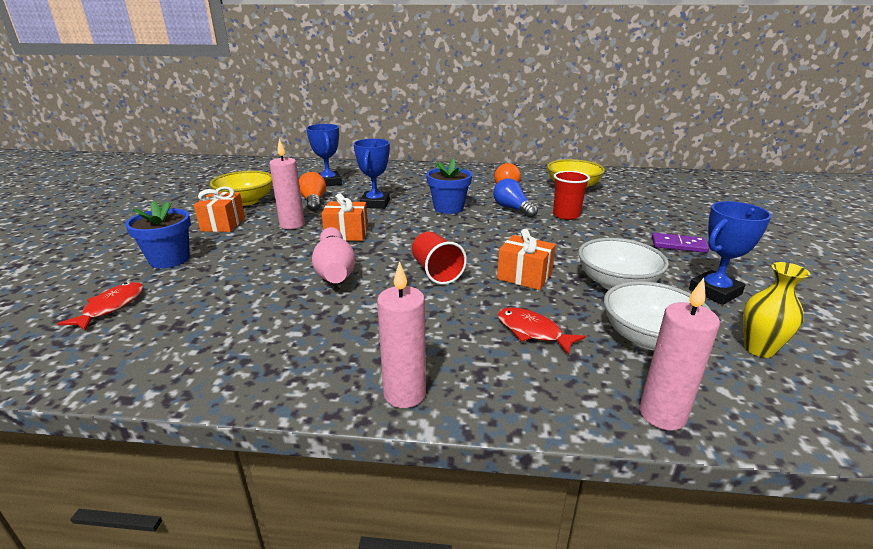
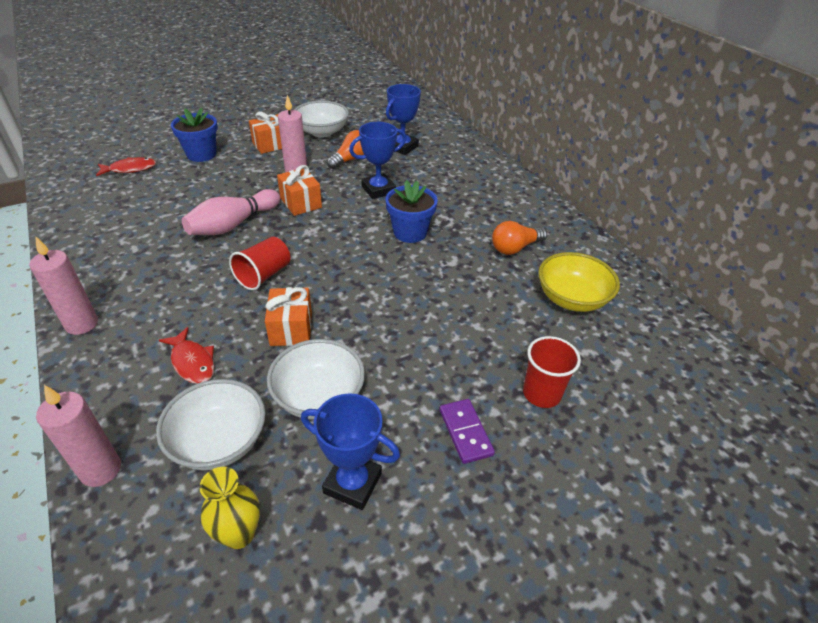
camera: 55 degrees right, 15 degrees up
(246, 201) = (322, 132): yellow bowl -> white bowl
(512, 209) = (450, 273): blue light bulb -> none
(532, 332) = (192, 362): red fish -> red fish turned 135 degrees clockwise
(566, 215) = (471, 316): red cup -> red cup (541, 393)

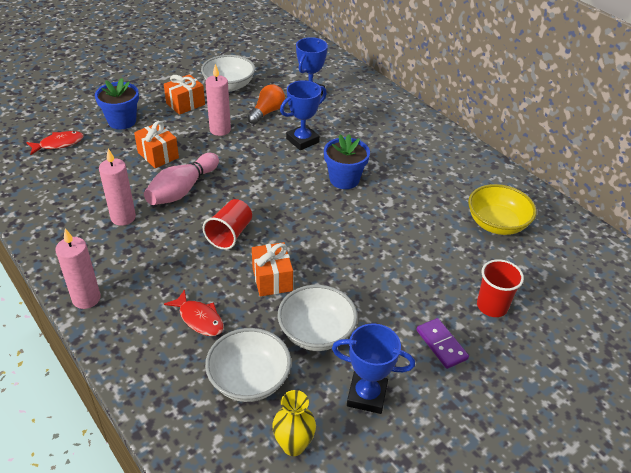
camera: 10 degrees left, 0 degrees up
(101, 470) = (162, 415): pink candle -> pink candle (123, 217)
(301, 203) = (236, 161): orange gift -> orange gift (158, 155)
(515, 248) = (438, 183): orange light bulb -> none

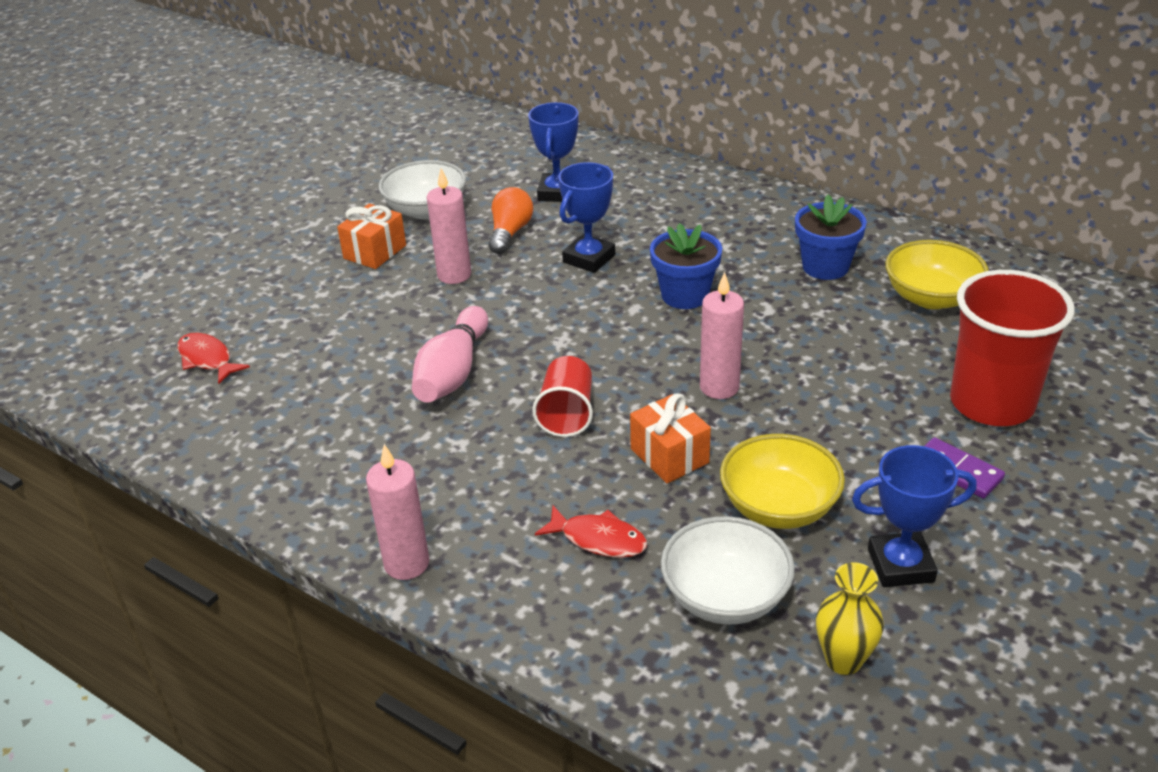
camera: 15 degrees left, 5 degrees down
(59, 144) = (207, 359): red fish -> red fish turned 90 degrees counterclockwise
(122, 121) = (289, 301): blue flower pot -> blue flower pot (825, 267)
(123, 217) = (386, 436): pink candle -> pink candle (719, 387)
(158, 155) = (381, 334): orange gift -> none
(316, 332) = (779, 507): white bowl -> yellow bowl
(492, 306) = (991, 403): red cup -> red cup, size x1.78

